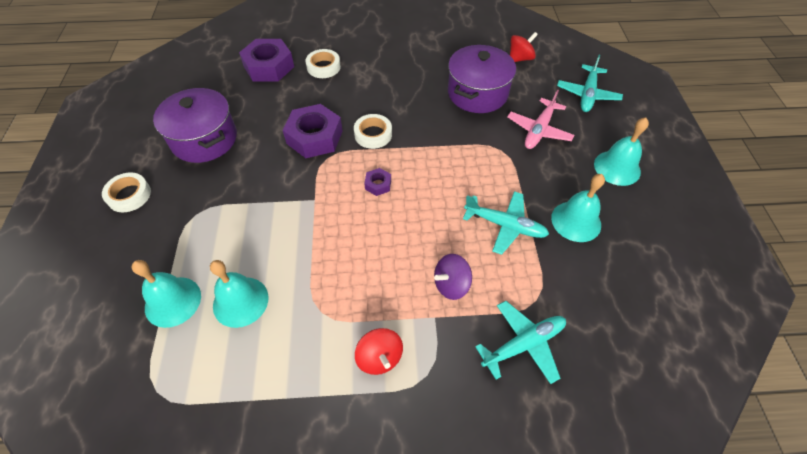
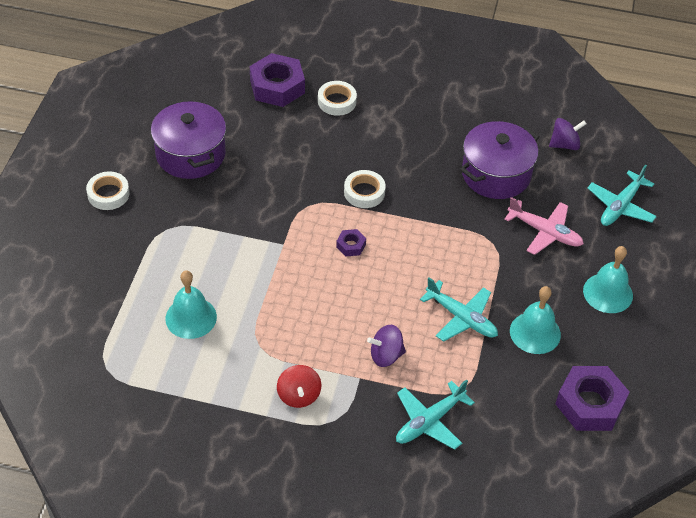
camera: 15 degrees right, 5 degrees down
(173, 301) = (132, 301): turquoise bell -> none
(314, 137) = (302, 180): purple nut -> purple nut (590, 404)
(520, 58) = (564, 144): red spinning top -> purple spinning top
(523, 344) = (430, 421): turquoise plane -> turquoise plane turned 150 degrees clockwise
(539, 130) = (544, 232): pink plane -> pink plane turned 105 degrees counterclockwise

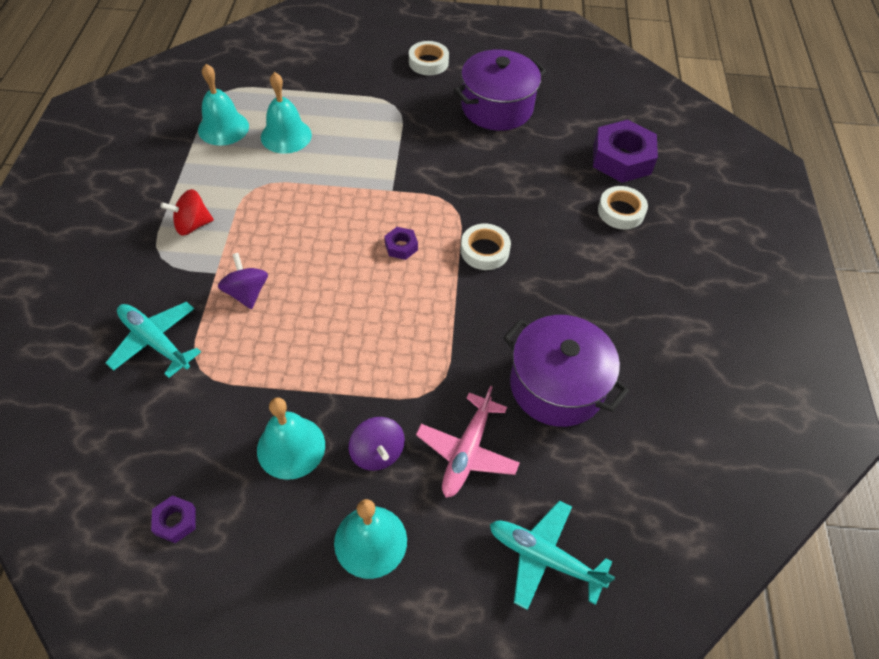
camera: 80 degrees right, 5 degrees up
(166, 369) = (223, 128): none -> turquoise bell
(461, 317) = (308, 362): turquoise plane -> none
(564, 144) = (644, 471): purple spinning top -> purple spinning top (377, 453)
(590, 404) = (175, 521): purple nut -> purple nut, size x0.46

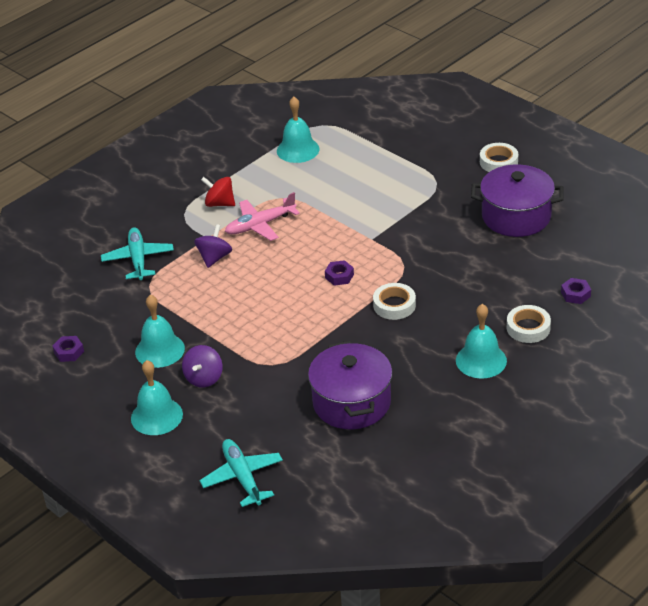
camera: 45 degrees right, 15 degrees down
(286, 135) = (335, 172): turquoise bell -> turquoise bell (481, 360)
(467, 451) = (256, 405): pink plane -> pink plane (260, 225)
(621, 159) = (575, 294): purple nut -> purple nut, size x0.46

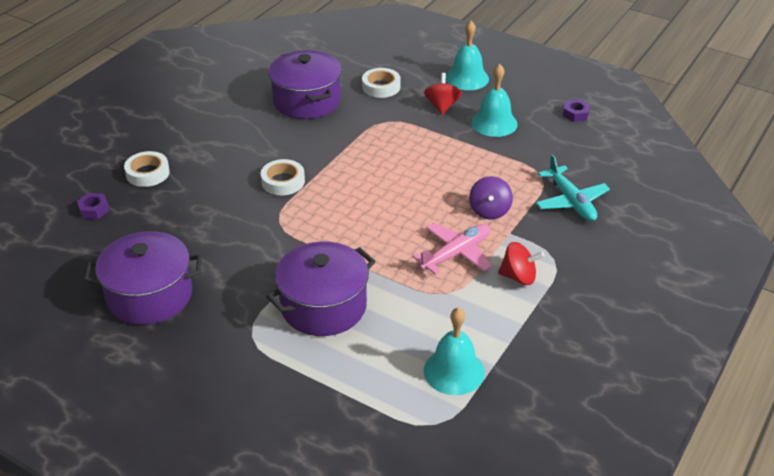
camera: 165 degrees right, 0 degrees up
(204, 378) = (442, 106): purple spinning top -> red spinning top
(242, 477) = (379, 49): turquoise plane -> none
(339, 276) = (347, 204): purple nut -> none
(379, 197) = (323, 306): none -> purple pot
(481, 360) = (194, 142): turquoise bell -> none
(498, 162) = (167, 379): white tape -> white tape (381, 87)

